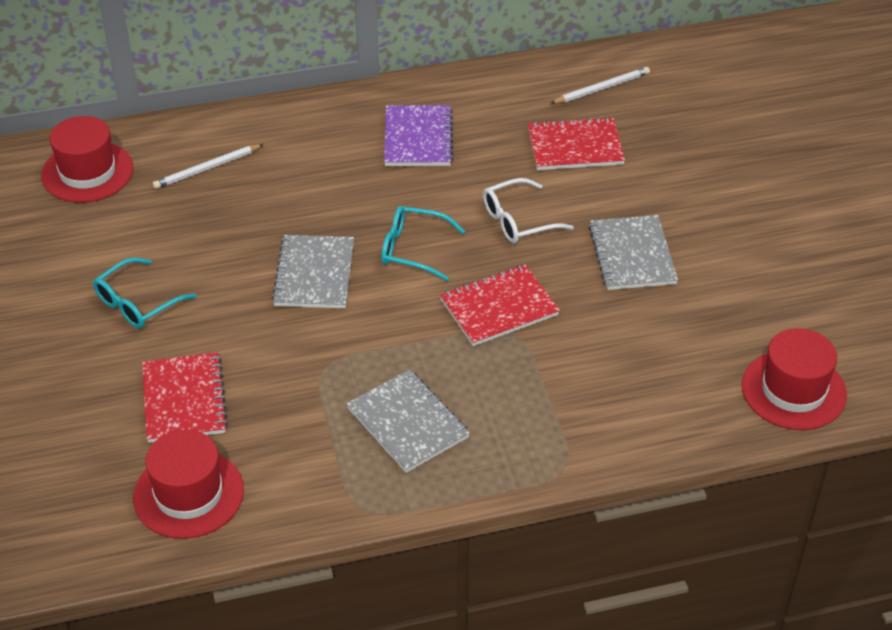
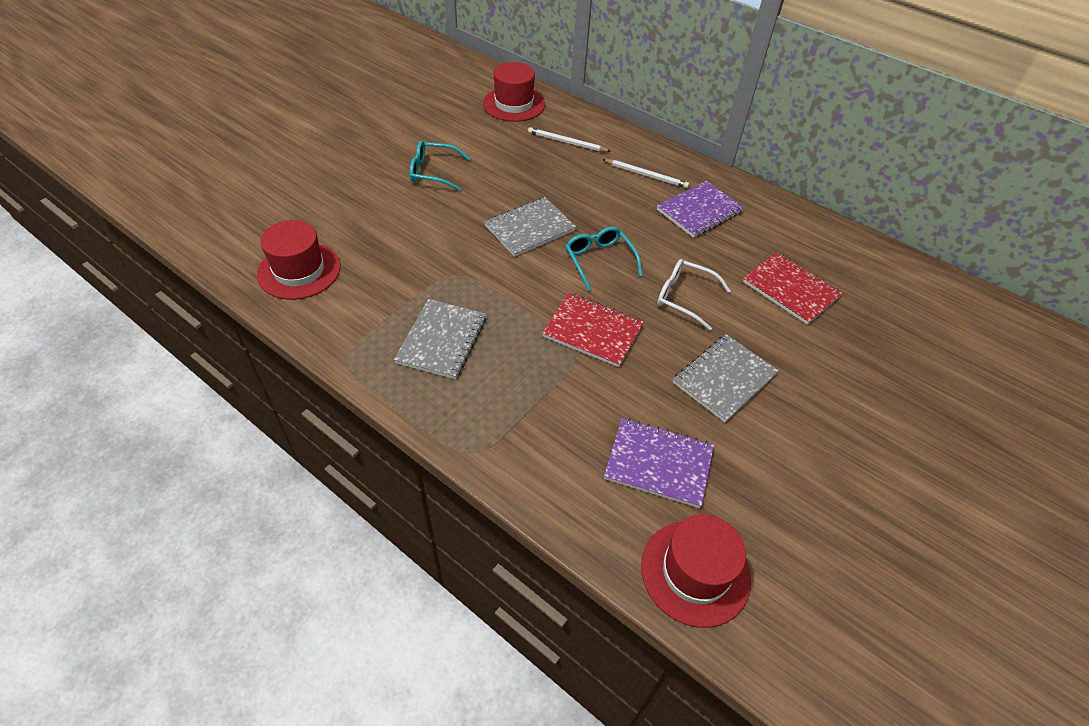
camera: 50 degrees right, 5 degrees up
(184, 400) = (374, 229): red notebook -> none
(602, 88) = (865, 273): white pencil -> white pencil (646, 175)
(680, 351) = (658, 464): none -> purple notebook

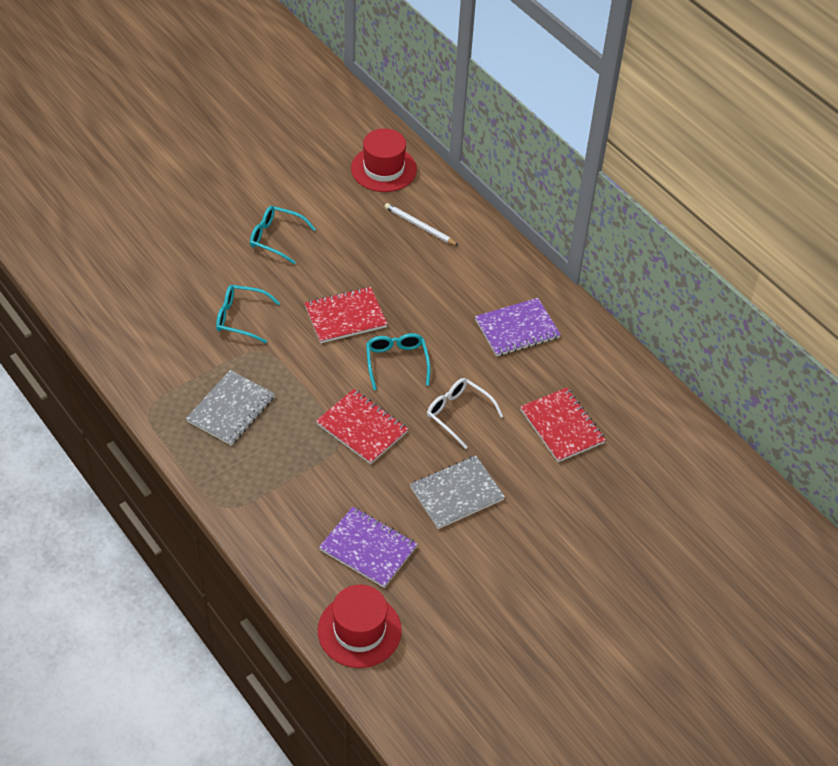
camera: 15 degrees right, 0 degrees up
(299, 270) = (129, 320): red hat -> none
(422, 248) = (240, 318): none -> turquoise glasses
(530, 228) = (345, 317): grey notebook -> red notebook
(646, 175) = (483, 279): white pencil -> none

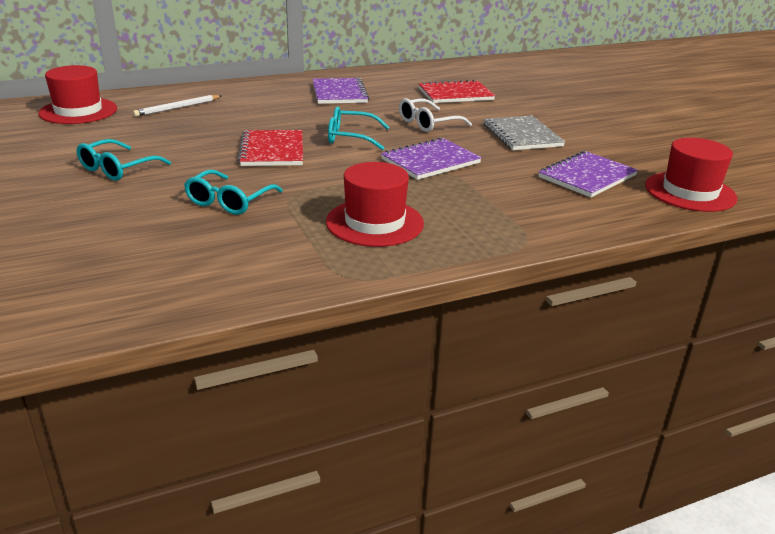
camera: 75 degrees left, 20 degrees down
(231, 409) = (374, 223): grey notebook -> red hat
(362, 428) = (430, 161): red notebook -> purple notebook

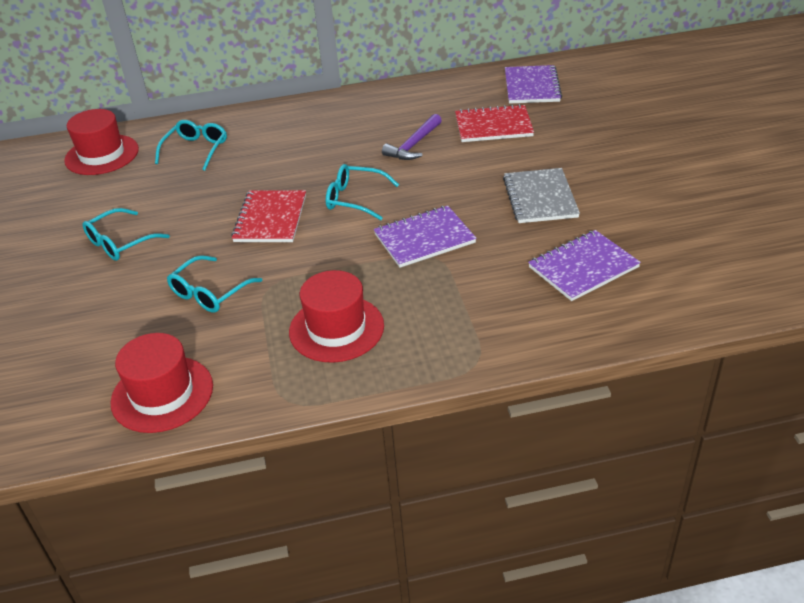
camera: 15 degrees right, 10 degrees up
(177, 108) = (196, 150): white pencil -> turquoise glasses
(339, 93) = (366, 125): purple notebook -> purple notebook (531, 86)
(389, 105) = (414, 145): none -> purple hammer
(428, 123) = (444, 176): white glasses -> none
(690, 192) = (688, 296): red hat -> red hat (162, 394)

